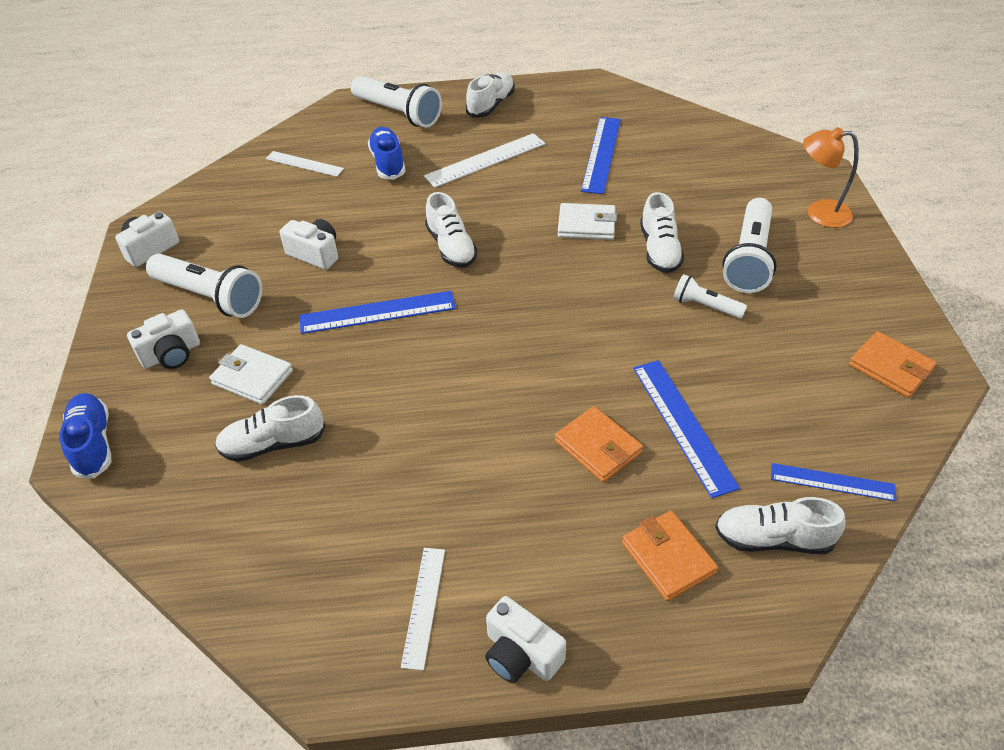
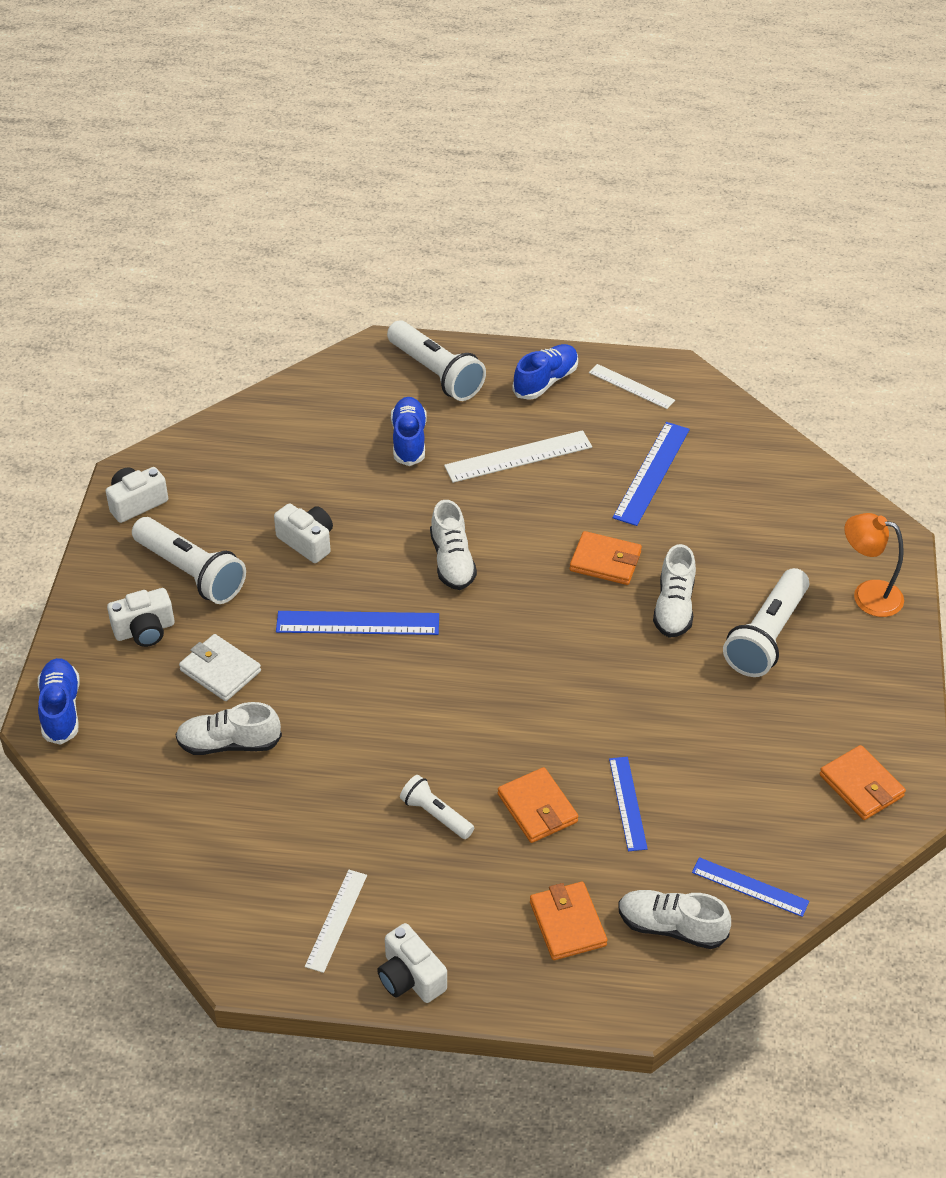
camera: 10 degrees right, 0 degrees up
(304, 164) = (316, 424): white ruler -> white ruler (631, 386)
(491, 105) = (545, 381): white shoe -> blue shoe
(586, 225) = (605, 561): white wallet -> orange wallet
(683, 425) = (628, 803): blue ruler -> blue ruler, size x0.64
(705, 306) = (698, 682): white flashlight -> white flashlight (436, 815)

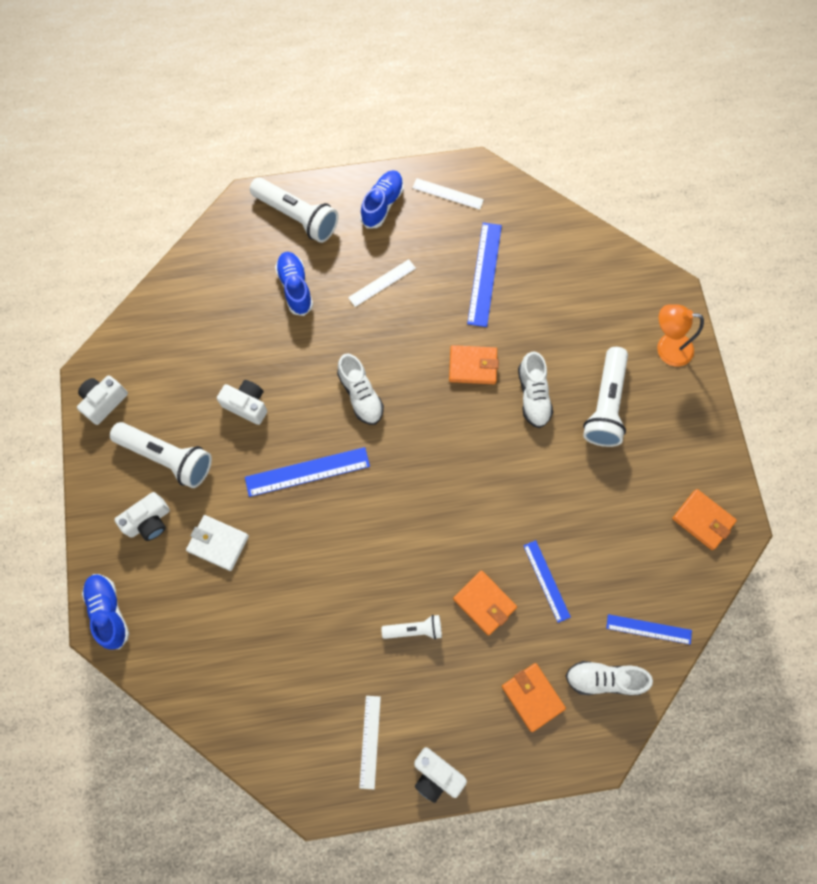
camera: 15 degrees left, 25 degrees up
(229, 743) = (245, 608): white shoe -> none
(436, 815) = (414, 629): white flashlight -> white flashlight turned 150 degrees clockwise
(518, 456) = (382, 283): white ruler -> white ruler, size x0.64

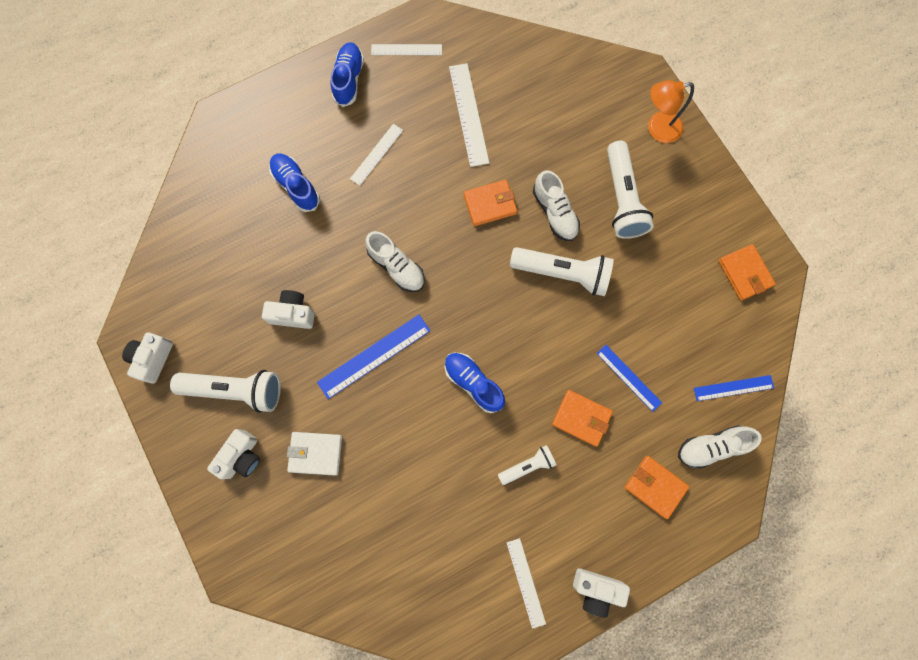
camera: 20 degrees left, 5 degrees up
(109, 612) = (236, 556): blue shoe -> blue shoe (473, 383)
(297, 216) = (272, 117): white flashlight -> white flashlight (562, 273)
(484, 274) = (469, 114): blue ruler -> white ruler
(703, 520) = (744, 273): orange wallet -> orange wallet turned 45 degrees clockwise

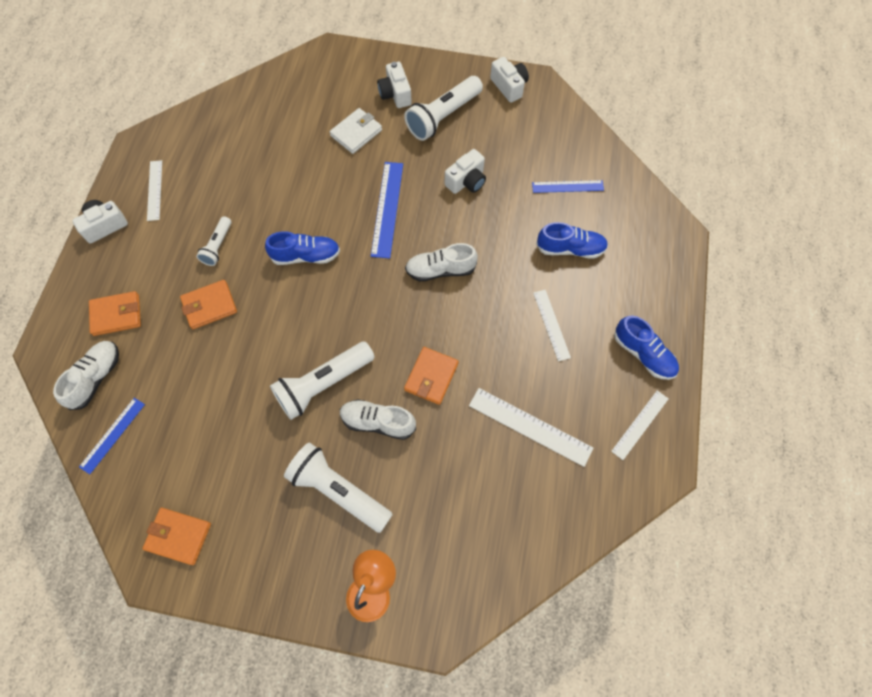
camera: 130 degrees right, 10 degrees down
(526, 582) = (154, 190): white ruler -> white ruler turned 60 degrees clockwise
(629, 377) = (201, 363): blue ruler -> blue ruler (567, 186)

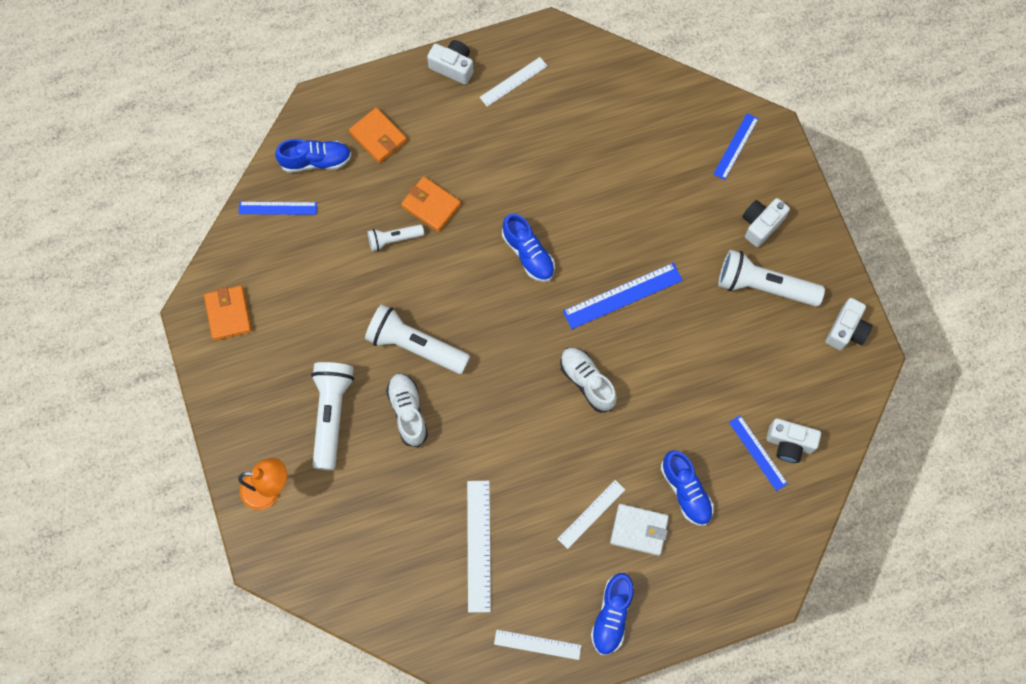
camera: 60 degrees right, 5 degrees up
(96, 378) = (316, 161): white shoe -> blue shoe
(218, 246) = (491, 173): white flashlight -> white flashlight (394, 239)
(324, 77) = (735, 146): none -> blue ruler
(356, 133) = (690, 216): white wallet -> white wallet (639, 530)
(431, 377) = (475, 433): orange wallet -> none
(466, 181) = (701, 351): white camera -> white camera (789, 443)

